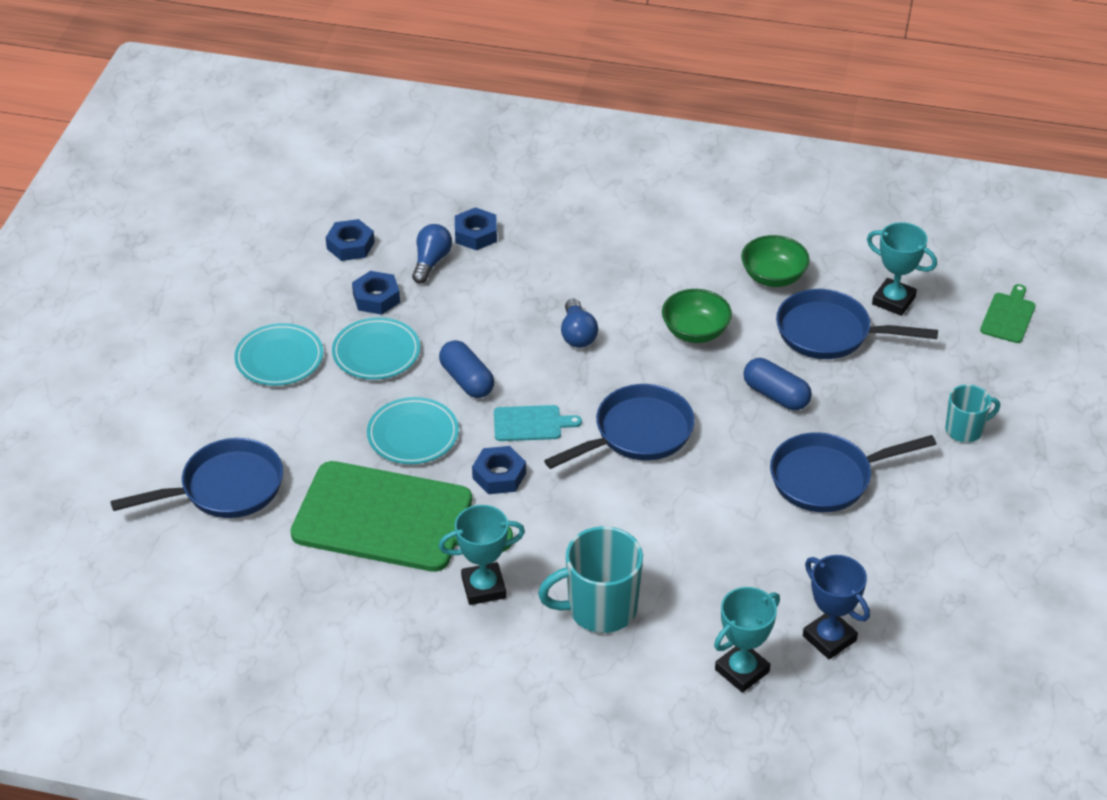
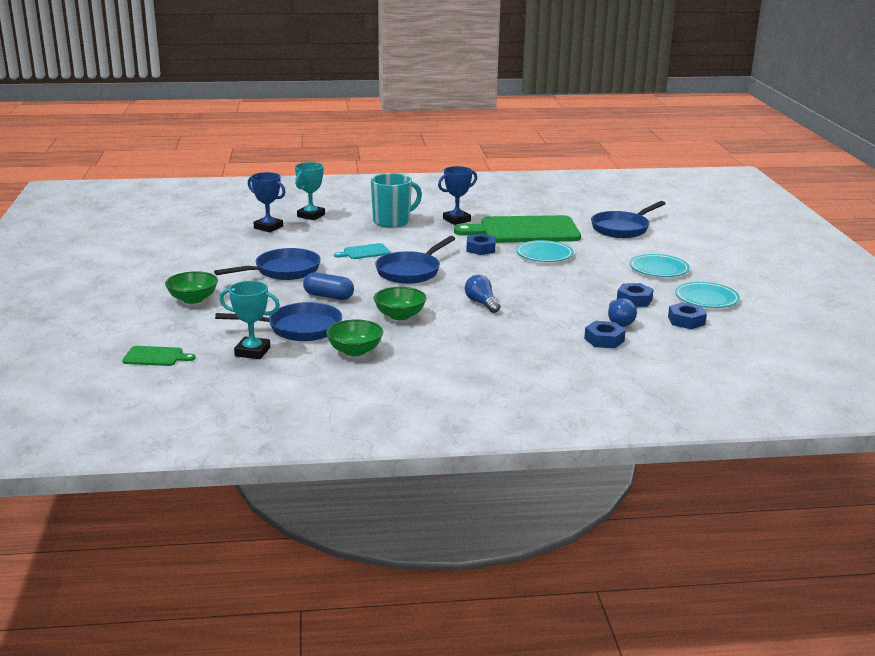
camera: 160 degrees right, 20 degrees down
(376, 353) = (603, 279): turquoise plate -> turquoise plate (706, 299)
(467, 380) = (535, 276): blue capsule -> none
(483, 587) = (456, 220): turquoise trophy -> blue trophy
(531, 424) = (479, 267): turquoise cutting board -> turquoise cutting board (364, 252)
(965, 430) = (193, 299): turquoise mug -> green bowl
(1008, 316) = (155, 357): green cutting board -> green cutting board turned 90 degrees counterclockwise

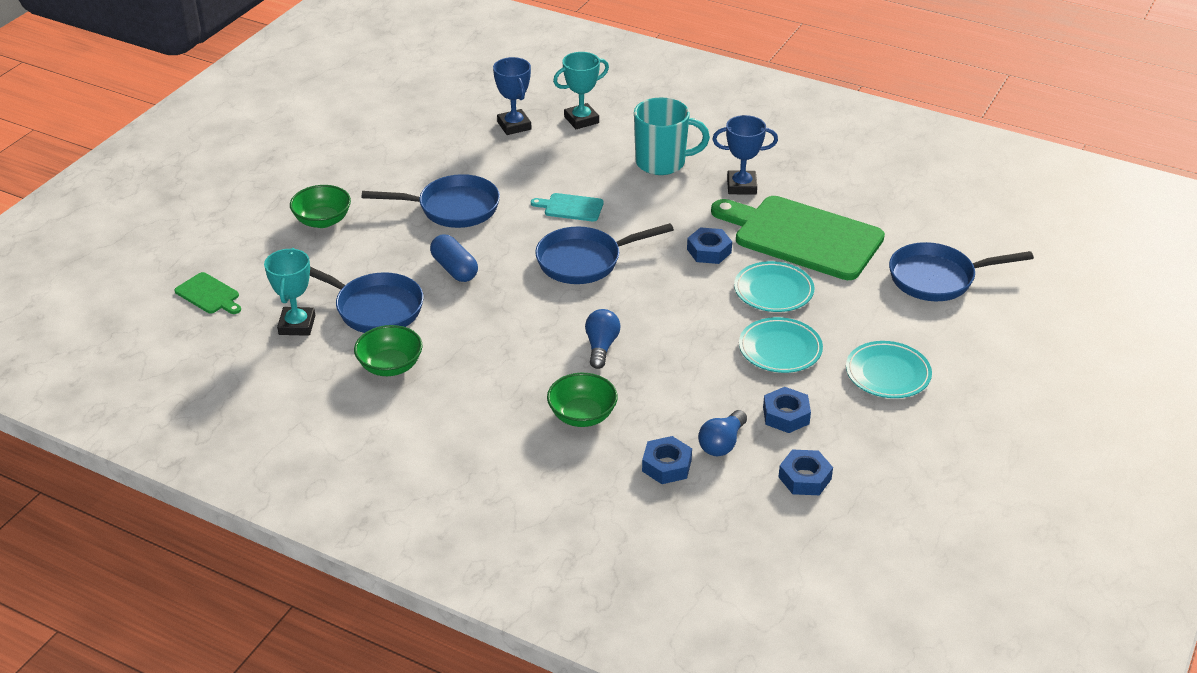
camera: 35 degrees right, 15 degrees up
(252, 352) = (297, 325): turquoise trophy -> turquoise trophy turned 45 degrees clockwise
(400, 315) = (493, 330): green bowl -> green bowl (582, 415)
(706, 299) = (881, 451): turquoise plate -> turquoise plate (780, 349)

